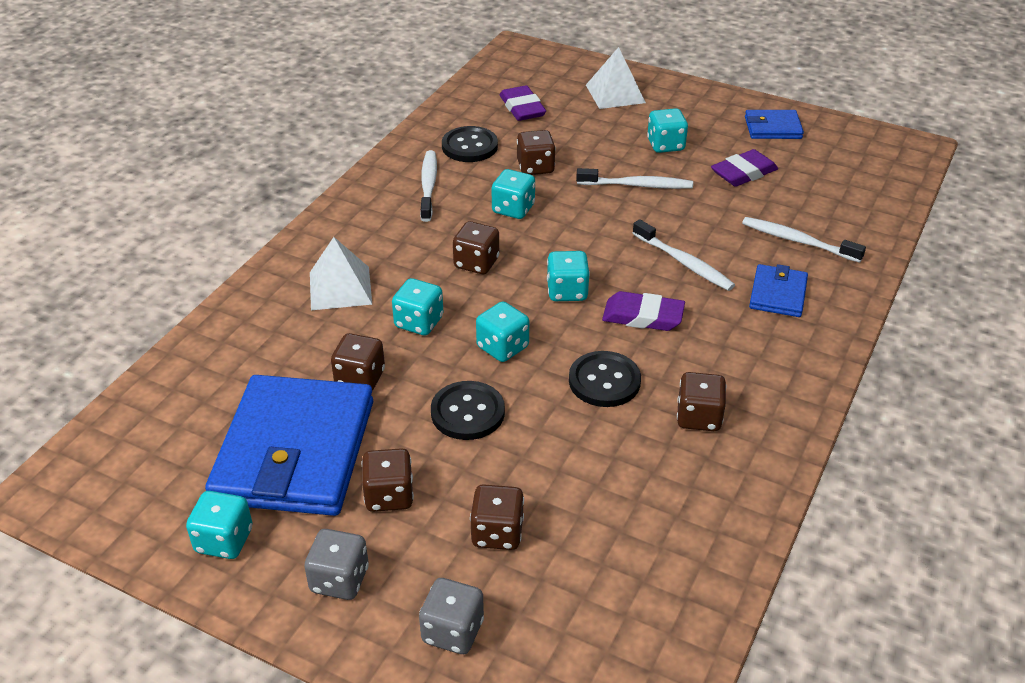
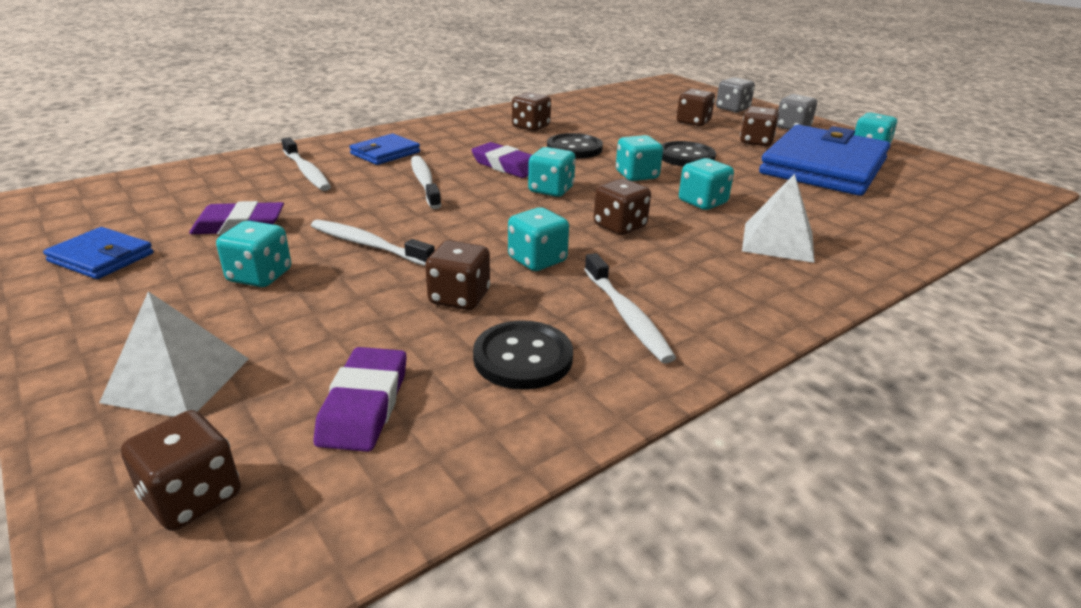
camera: 155 degrees left, 10 degrees down
(360, 378) = (767, 186): brown dice -> brown dice (192, 497)
(428, 186) = (627, 316): white toothbrush -> white toothbrush turned 45 degrees counterclockwise

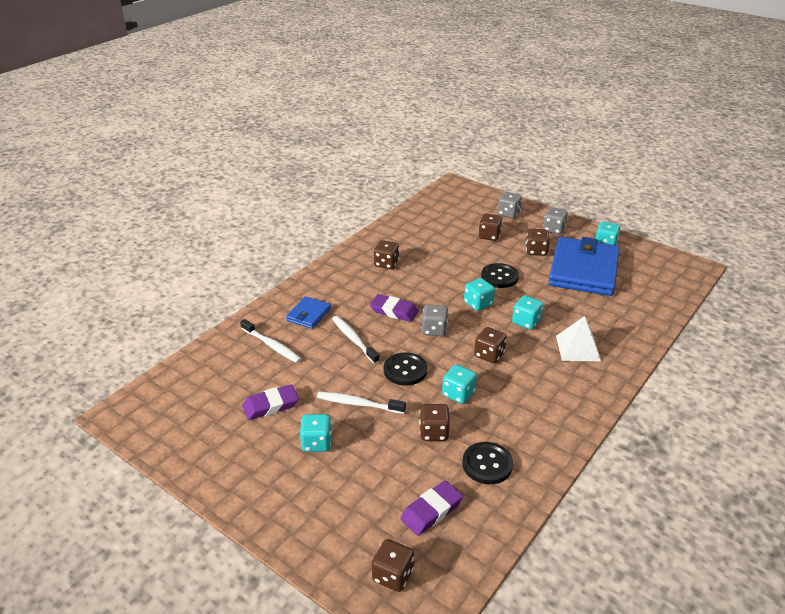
camera: 15 degrees left, 5 degrees up
(101, 257) = (213, 451): blue wallet -> none
(177, 380) = (333, 520): white pyramid -> none
(364, 405) = (431, 511): purple eraser -> purple eraser turned 60 degrees clockwise
(551, 190) = (434, 330): turquoise dice -> grey dice
(574, 148) = (427, 283): black button -> black button (405, 370)
(627, 316) = (523, 424): white toothbrush -> none

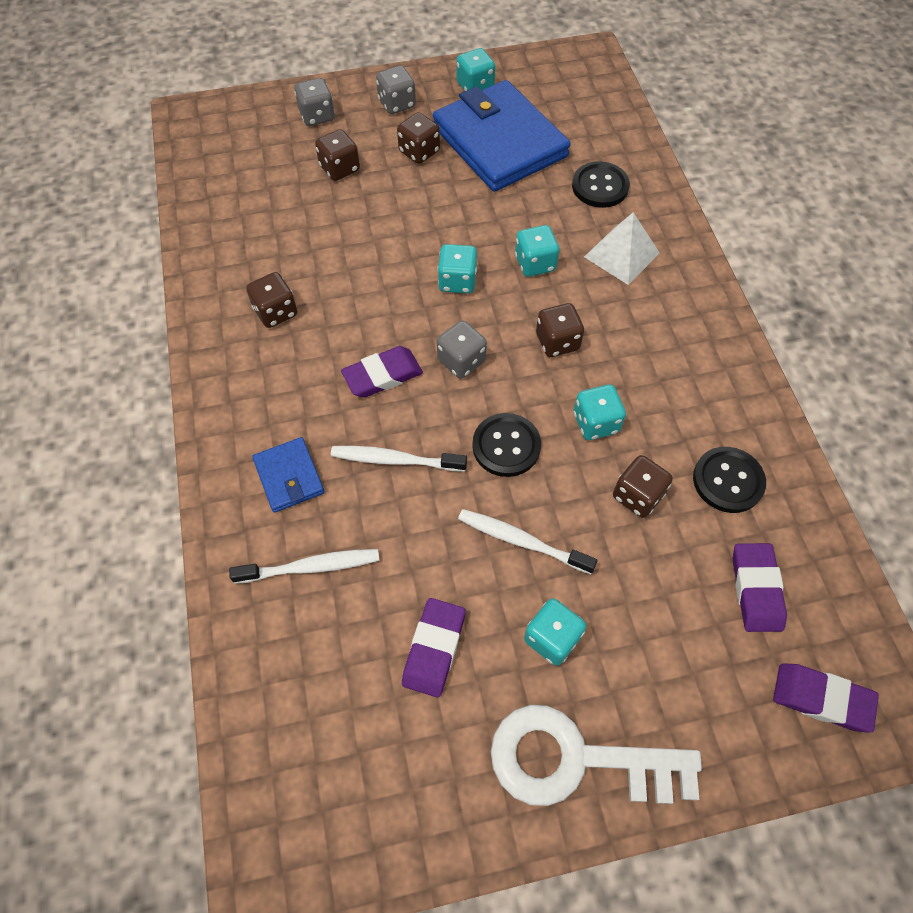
camera: 50 degrees left, 25 degrees up
(260, 486) = (576, 760): none -> white key
(358, 404) = (521, 541): white toothbrush -> white toothbrush turned 60 degrees clockwise
(393, 575) = (821, 698): brown dice -> purple eraser
(499, 277) = (429, 222): black button -> black button (600, 186)

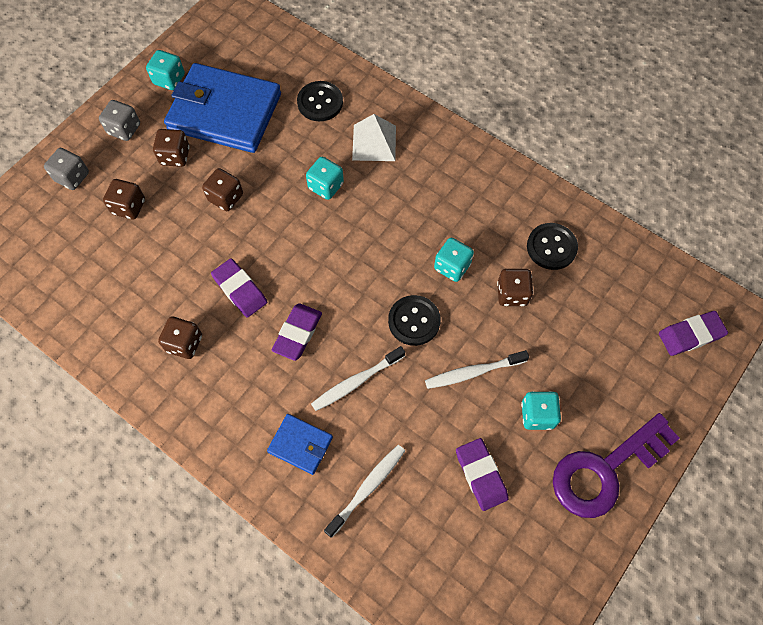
camera: 40 degrees left, 5 degrees up
(457, 281) = (287, 233): turquoise dice -> none
(461, 361) = (338, 286): grey dice -> none
(557, 342) = (385, 230): brown dice -> brown dice (226, 198)
(576, 760) = (605, 470): white key -> purple key
(756, 589) = (615, 300): purple eraser -> purple eraser (240, 290)

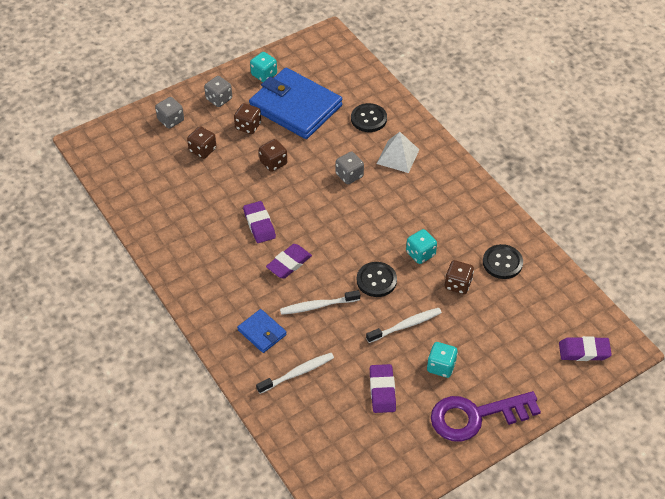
camera: 20 degrees right, 15 degrees down
(184, 343) = (207, 246): brown dice -> none
(326, 186) = (349, 175): turquoise dice -> grey dice
(473, 372) = (405, 325): white toothbrush -> white toothbrush turned 150 degrees clockwise

